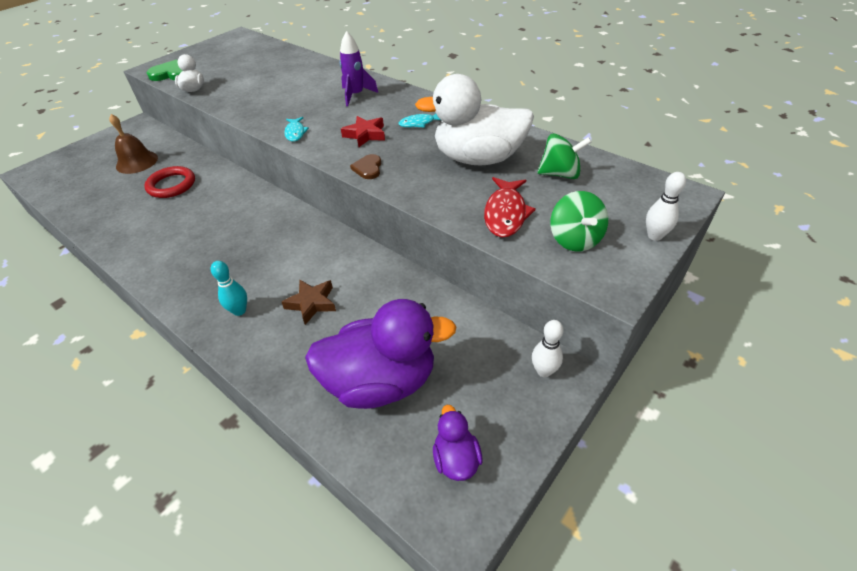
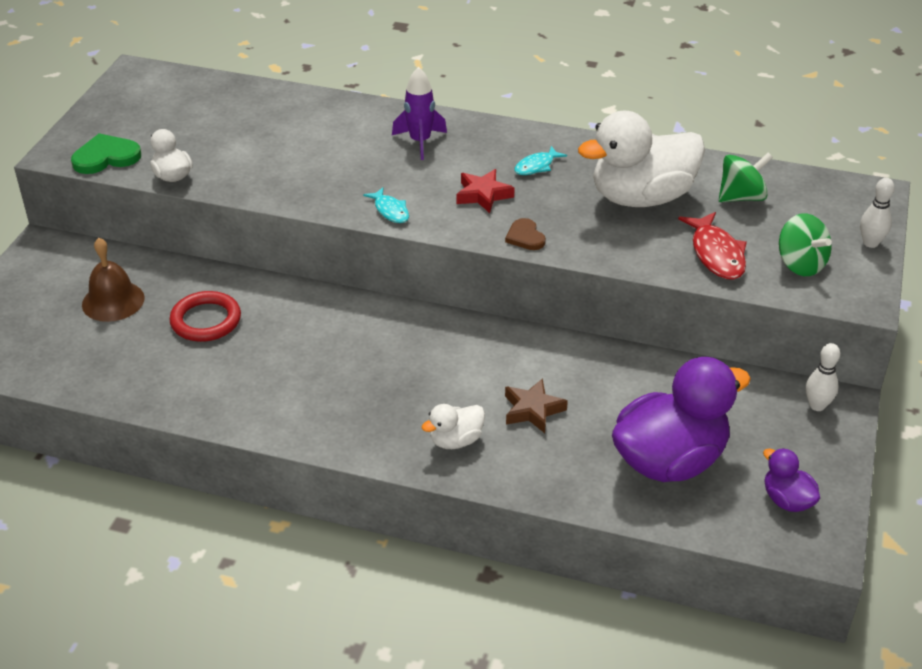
camera: 25 degrees left, 5 degrees down
(239, 311) = (455, 440): turquoise bowling pin -> white duck

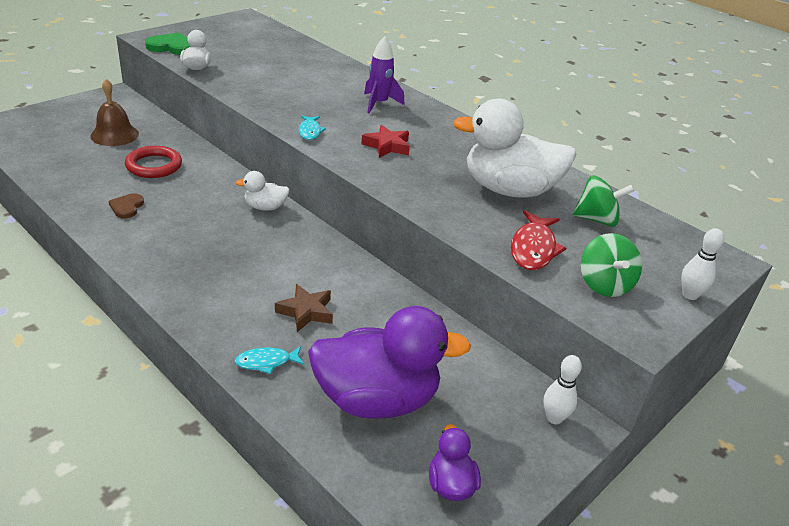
camera: 25 degrees right, 5 degrees down
(455, 440) = (225, 306): white duck -> white duck (265, 207)
(525, 237) = (388, 180): brown heart -> brown heart (127, 207)
(536, 166) = (447, 144): turquoise fish -> turquoise fish (266, 362)

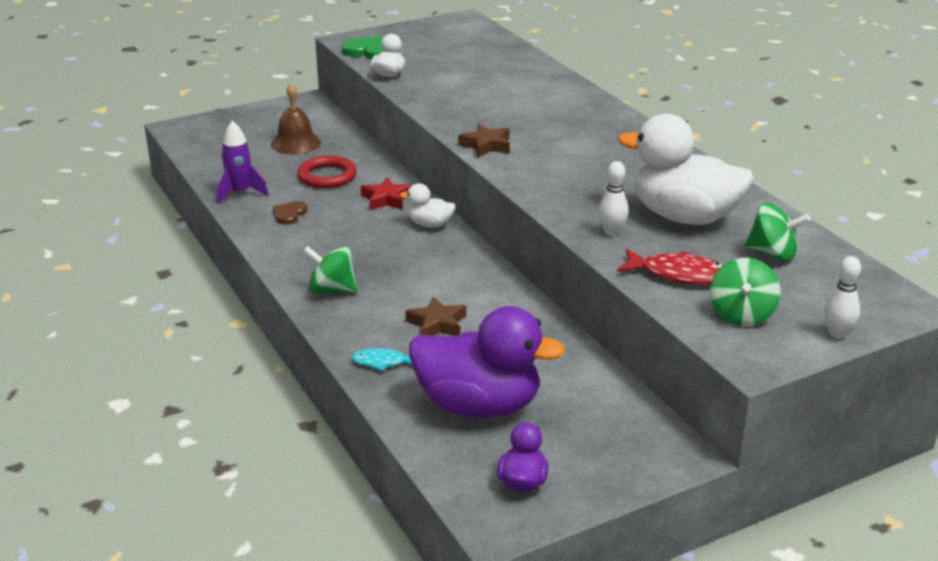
camera: 20 degrees right, 5 degrees down
(192, 285) = (332, 290): none -> green spinning top
(310, 131) = (486, 145): turquoise fish -> brown star
(379, 103) = (577, 120): purple rocket -> purple rocket (240, 193)
(387, 146) = (566, 164): red star -> red star (386, 199)
(533, 248) = (680, 275): red fish -> red fish turned 105 degrees counterclockwise
(554, 418) = (658, 444): white bowling pin -> white bowling pin (612, 232)

